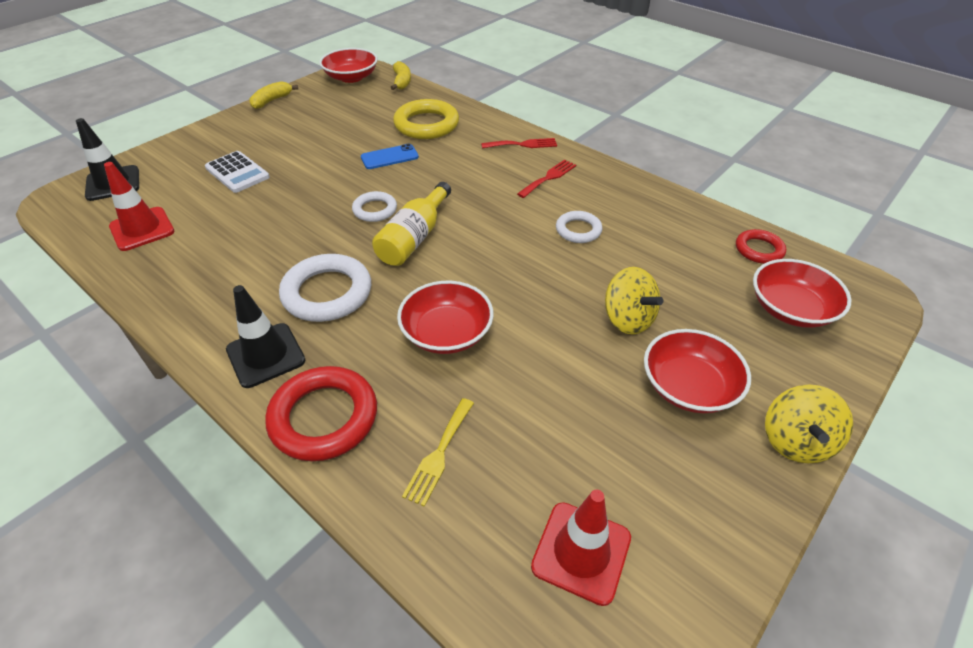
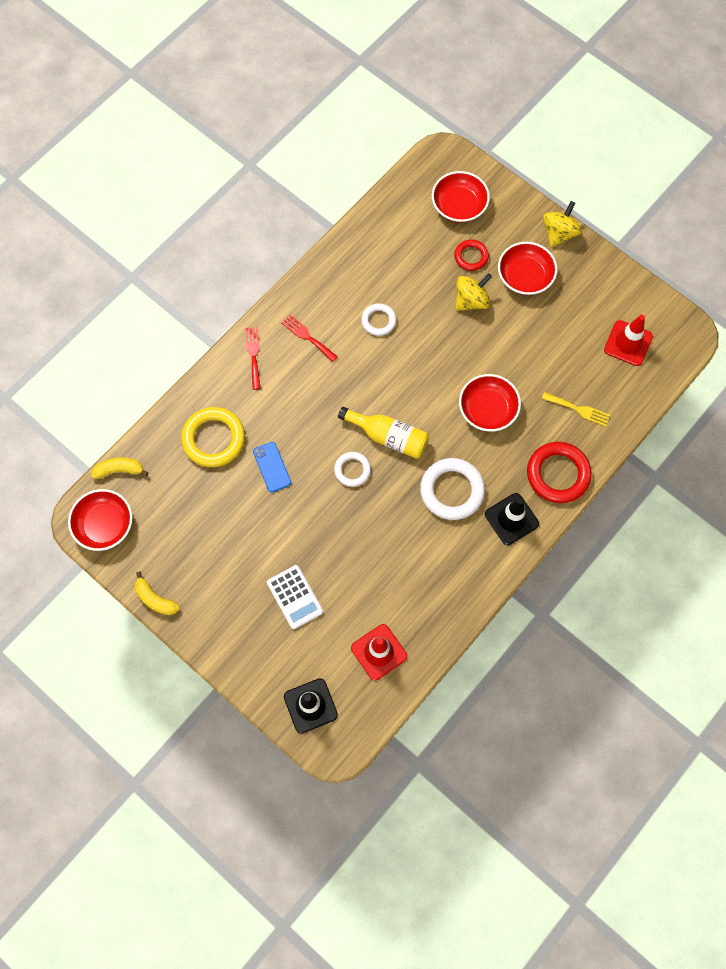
camera: 90 degrees left, 25 degrees up
(237, 173) = (294, 597): white calculator -> white calculator turned 105 degrees clockwise
(759, 250) = (400, 207): red ring -> red ring (471, 257)
(795, 441) = (559, 233): yellow spinning top -> yellow spinning top turned 75 degrees counterclockwise

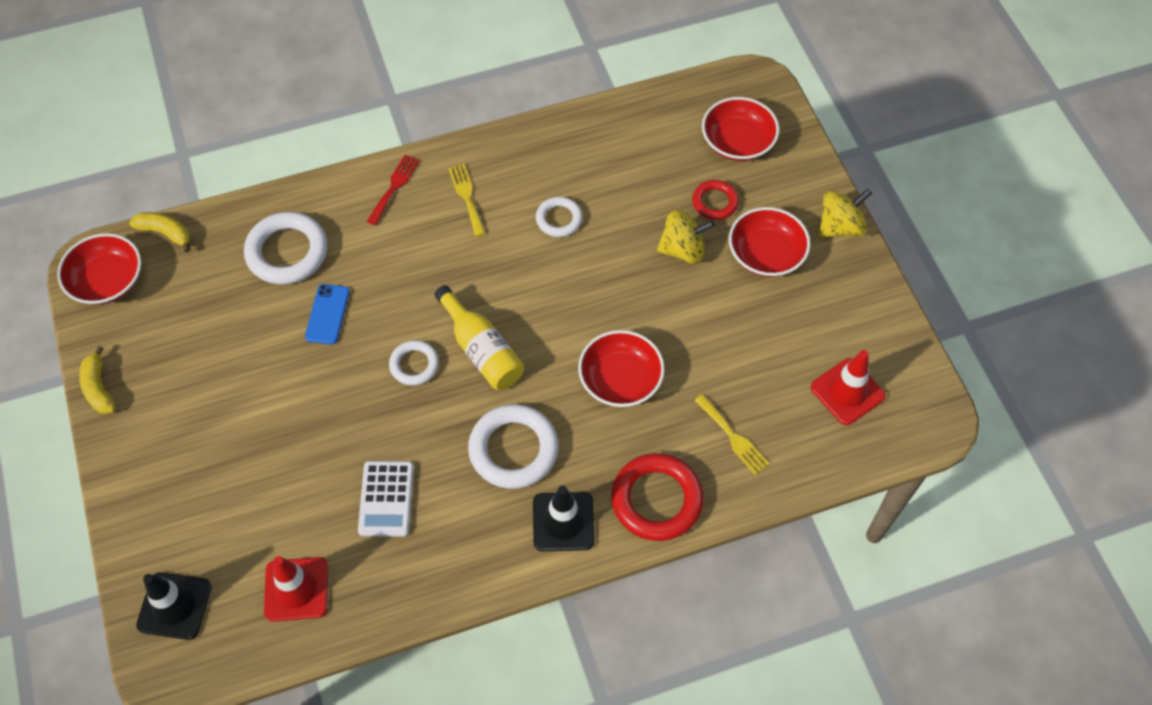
camera: 30 degrees right, 10 degrees down
(213, 439) = (287, 252): yellow ring -> white ring
(294, 597) = (248, 471): white calculator -> white calculator (386, 499)
(307, 337) = (467, 197): red fork -> yellow fork

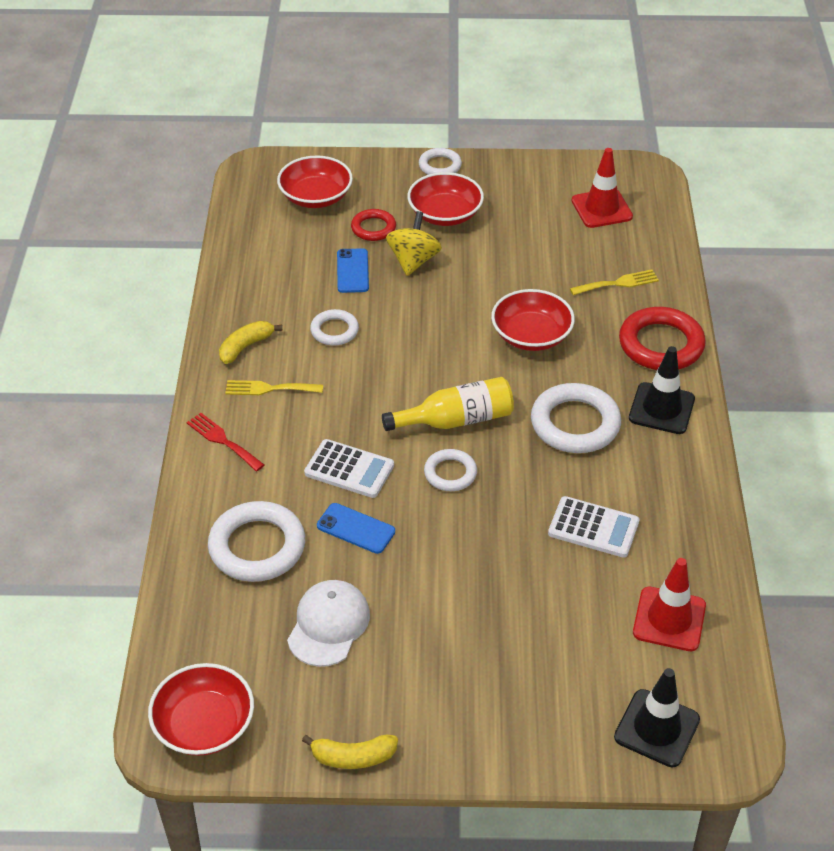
camera: 70 degrees left, 15 degrees down
(165, 233) = (166, 654): yellow banana -> yellow banana (245, 347)
(221, 329) = (328, 625): none -> white cap
(392, 287) = (349, 469): none -> white calculator
(645, 206) = (353, 271): none -> blue phone
(840, 226) = (440, 166): yellow spinning top -> white ring

